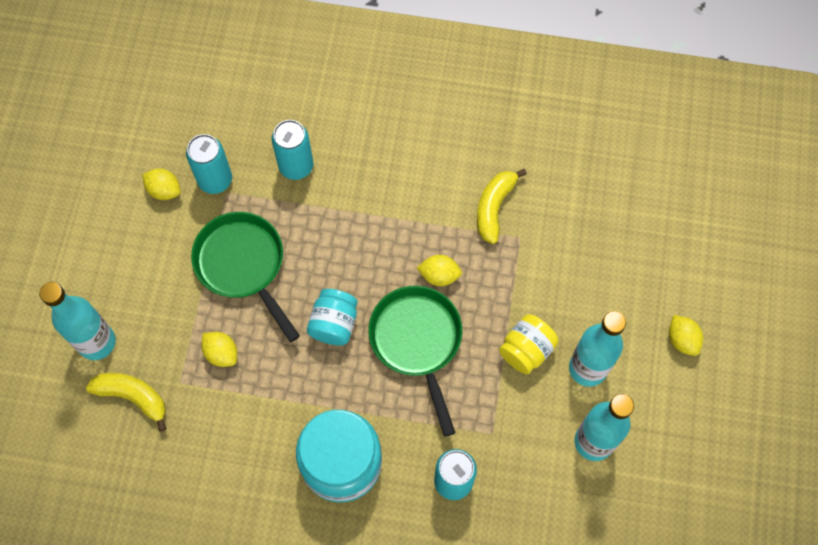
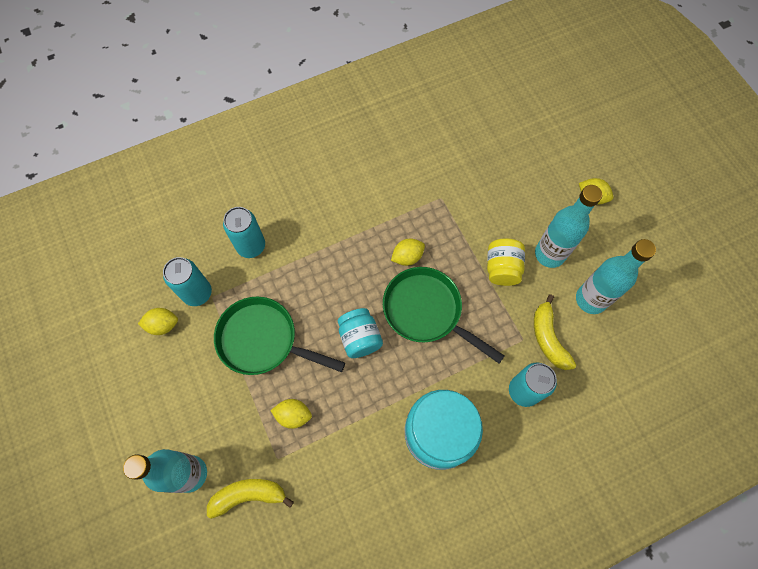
camera: 35 degrees left, 0 degrees up
(494, 208) = (409, 189): yellow banana -> yellow banana (548, 338)

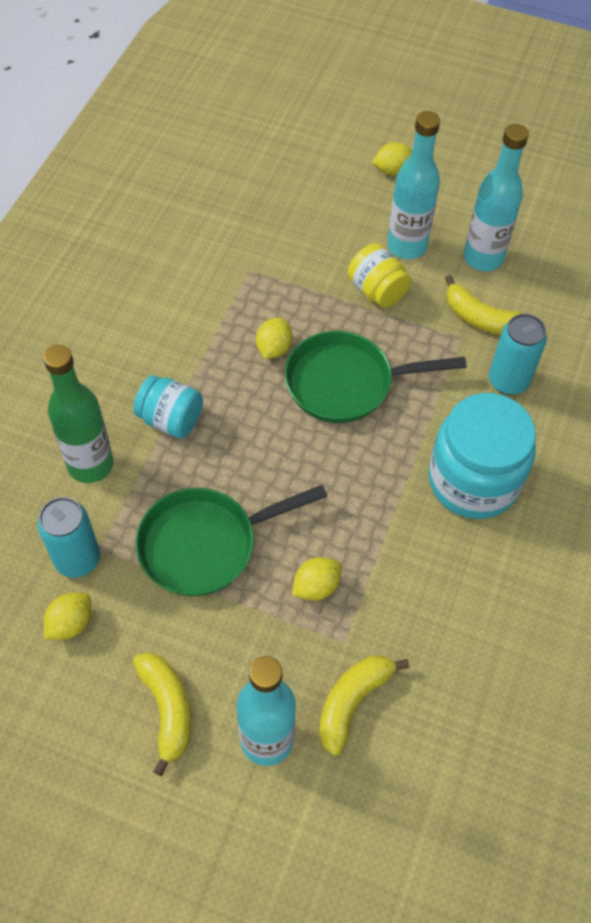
camera: 45 degrees left, 10 degrees down
(162, 412) = (167, 709): none -> yellow banana
(251, 246) = (90, 465): turquoise can -> green bottle
(360, 338) = (306, 459): turquoise jar -> turquoise jar (170, 420)

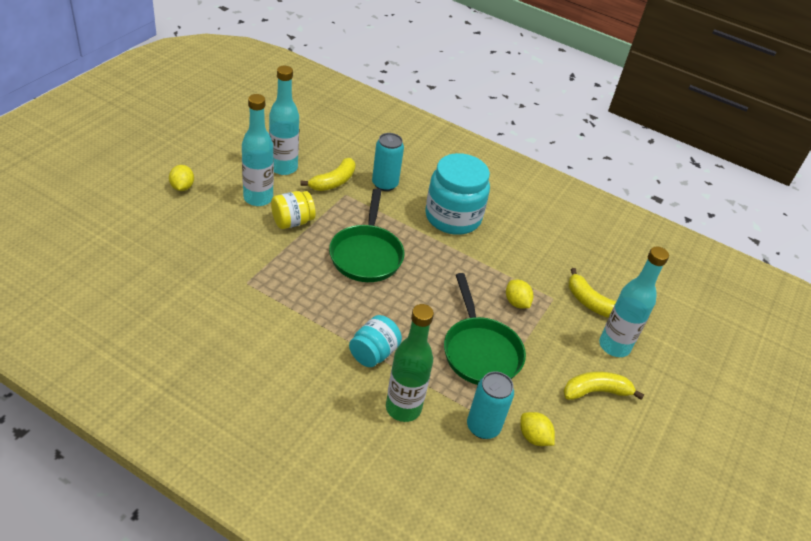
camera: 85 degrees left, 15 degrees down
(274, 348) = (326, 284): yellow lemon -> none

